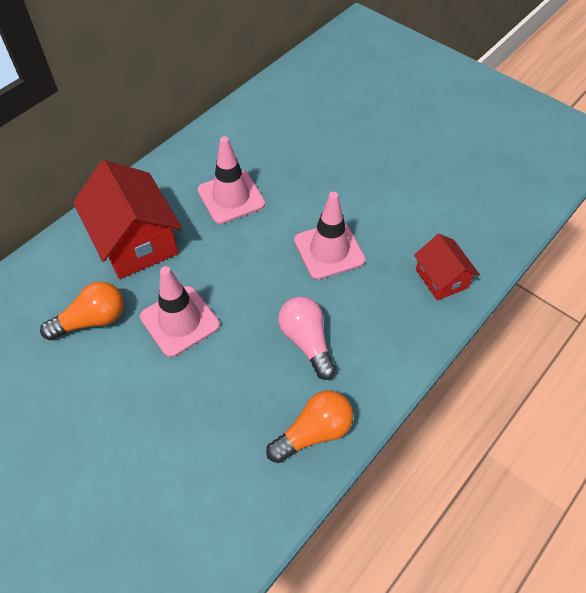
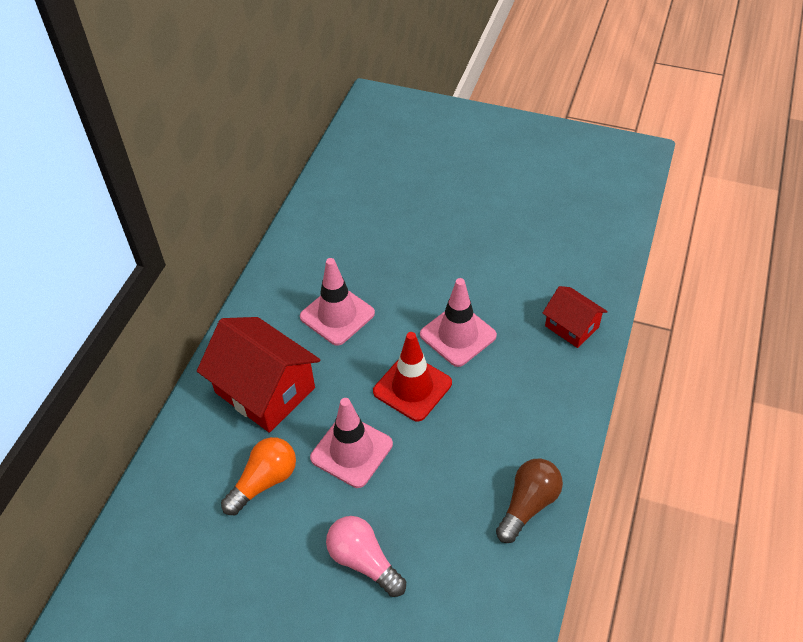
camera: 20 degrees left, 5 degrees down
(263, 283) = (412, 387): none -> red traffic cone
(307, 341) = (480, 427): pink light bulb -> pink light bulb (364, 561)
(314, 432) = (528, 505): orange light bulb -> brown light bulb

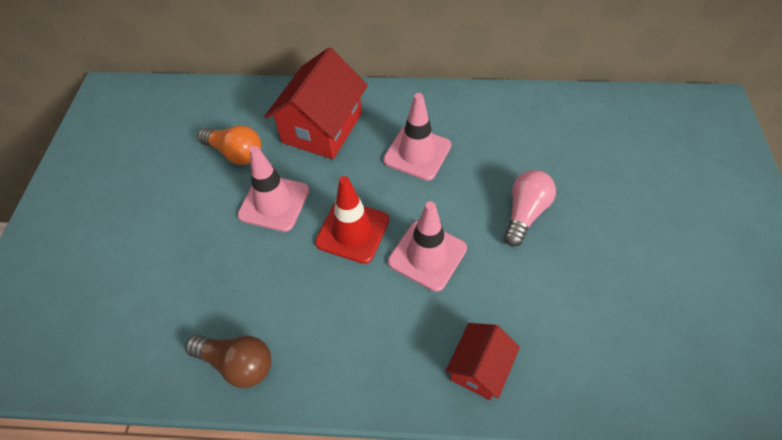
camera: 75 degrees right, 5 degrees up
(364, 561) = (169, 239): pink light bulb -> pink light bulb (525, 213)

